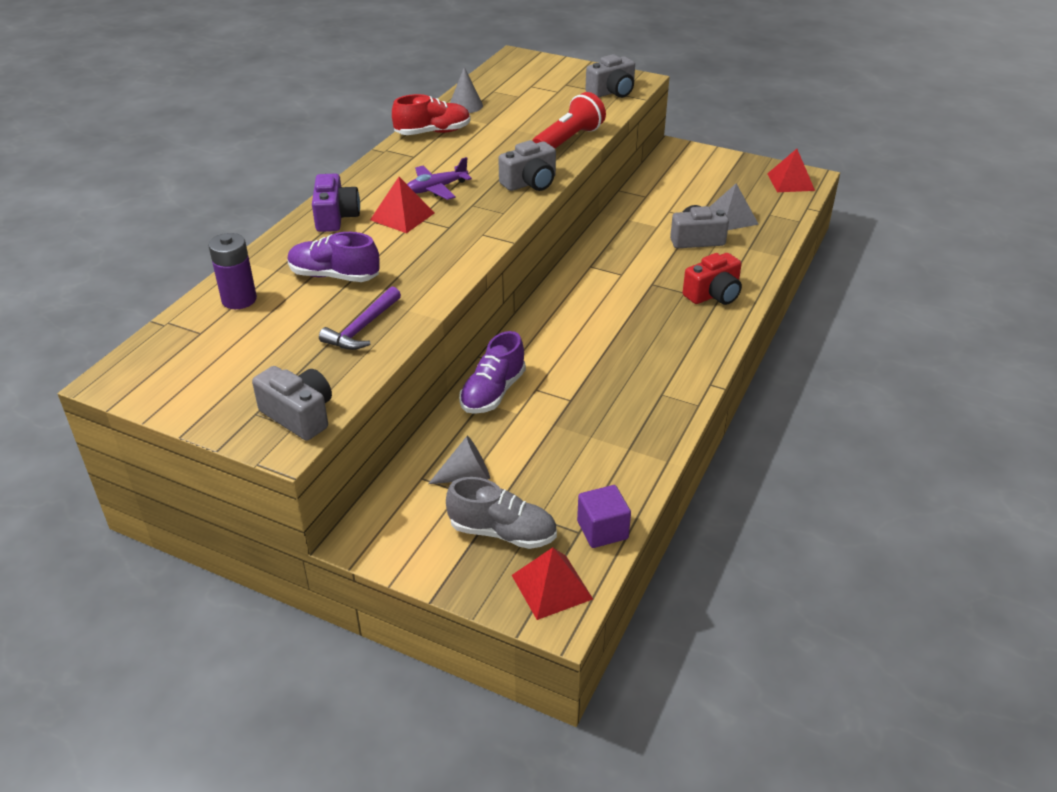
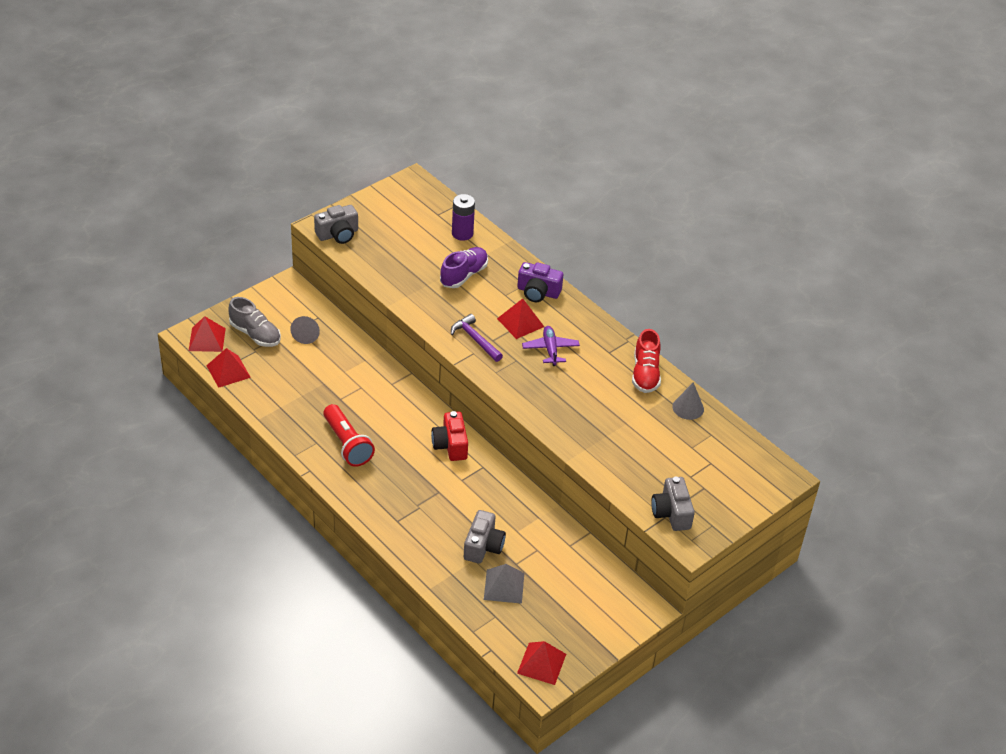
camera: 110 degrees right, 5 degrees up
(362, 328) = (400, 273): purple hammer -> purple hammer (475, 339)
(493, 392) = (370, 367): purple shoe -> none
(502, 532) = (255, 334): grey shoe -> grey shoe turned 90 degrees counterclockwise
(530, 183) = (531, 400): grey camera -> none
(568, 140) = (589, 447): red flashlight -> red flashlight (347, 444)
(602, 530) = (228, 371): purple cube -> red pyramid
(713, 294) = (404, 520): red camera -> red camera (450, 445)

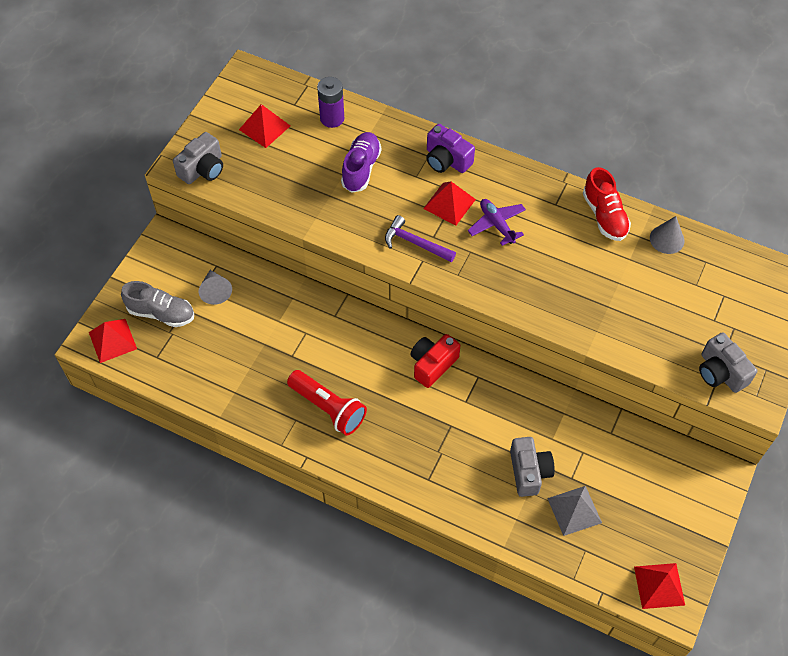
camera: 20 degrees left, 15 degrees up
(228, 371) = (156, 371): red pyramid -> red pyramid (264, 127)
(450, 445) = (432, 364): red camera -> red camera turned 75 degrees clockwise
(538, 292) = (446, 160): purple camera -> purple camera turned 45 degrees clockwise

